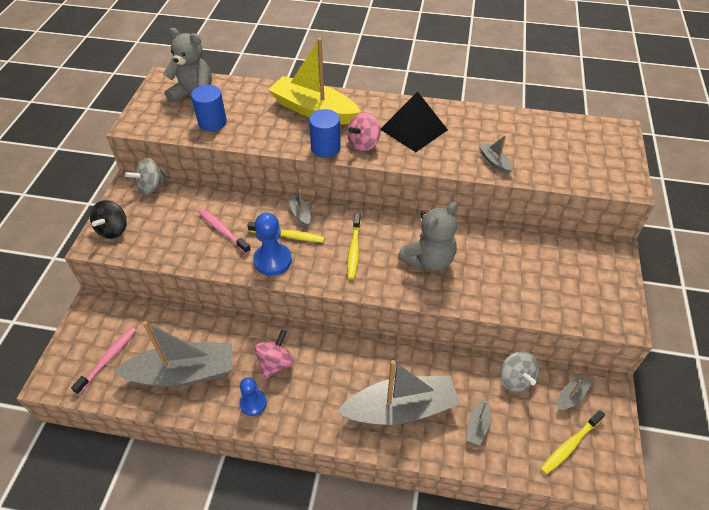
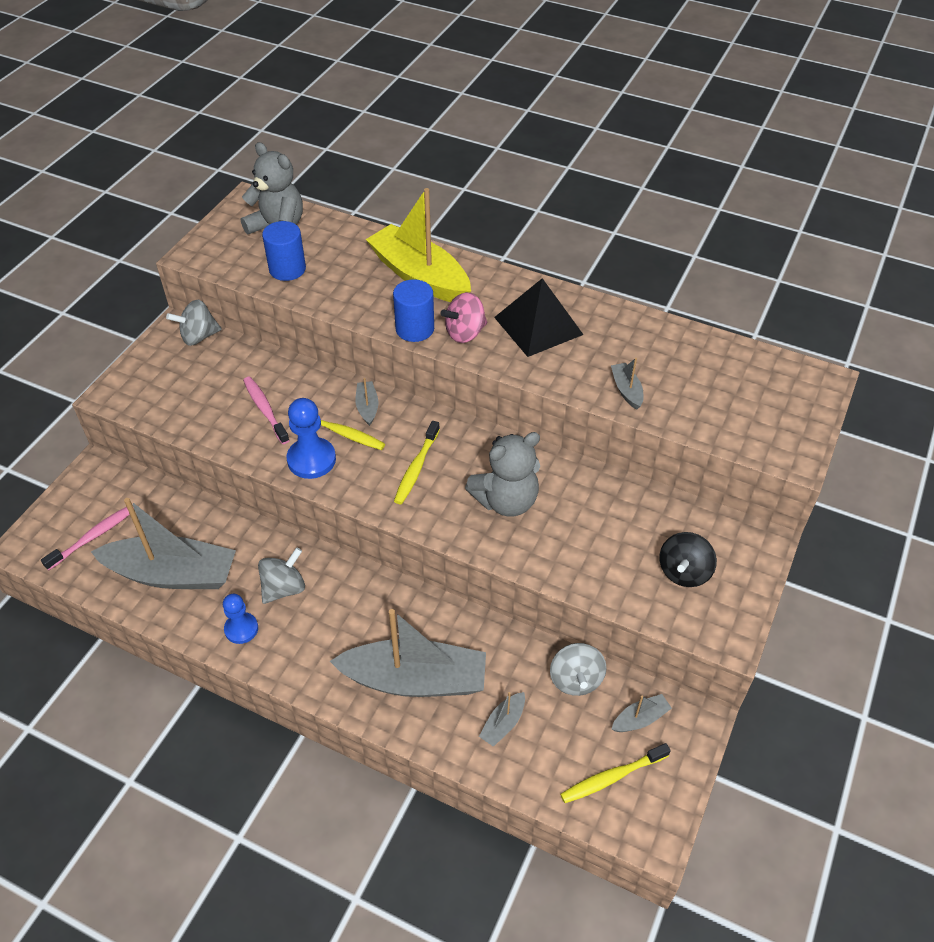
camera: 15 degrees right, 0 degrees up
(113, 230) = (137, 381): black spinning top -> black spinning top (684, 572)
(275, 363) = (284, 588): pink spinning top -> grey spinning top

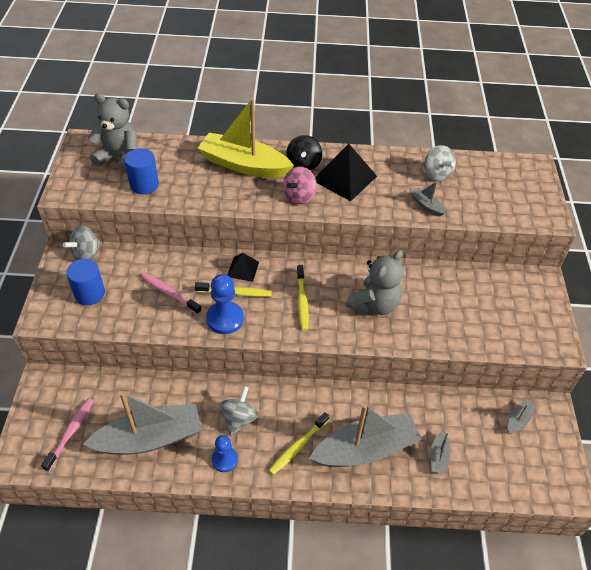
camera: 25 degrees left, 0 degrees up
(367, 407) = (243, 269): grey boat -> black pyramid
(414, 329) = (263, 203): blue cylinder -> blue cylinder (90, 294)
(575, 679) = (466, 409): grey spinning top -> grey spinning top (436, 174)
(612, 777) = (523, 464): yellow toothbrush -> yellow toothbrush (298, 446)
(684, 572) = (509, 314): black spinning top -> black spinning top (303, 164)

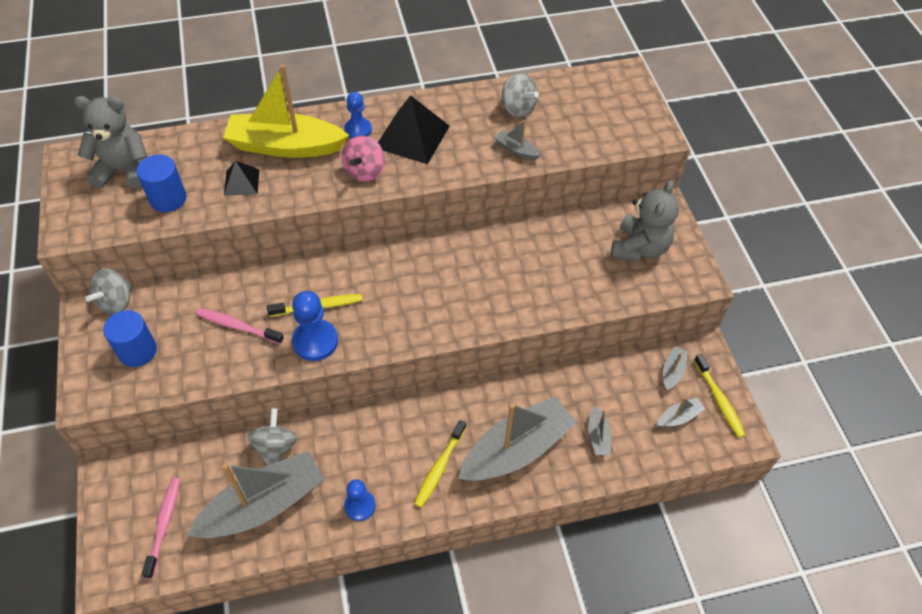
camera: 15 degrees left, 5 degrees up
(239, 419) = (362, 454): grey spinning top -> grey spinning top (275, 447)
(243, 269) = (318, 275): black pyramid -> black pyramid (241, 182)
(302, 301) = (400, 297): yellow toothbrush -> yellow toothbrush (719, 400)
(303, 164) = (358, 130): black spinning top -> blue pawn
(374, 304) = (485, 281): grey teddy bear -> grey teddy bear (639, 248)
(514, 459) = (678, 417): none -> grey boat

